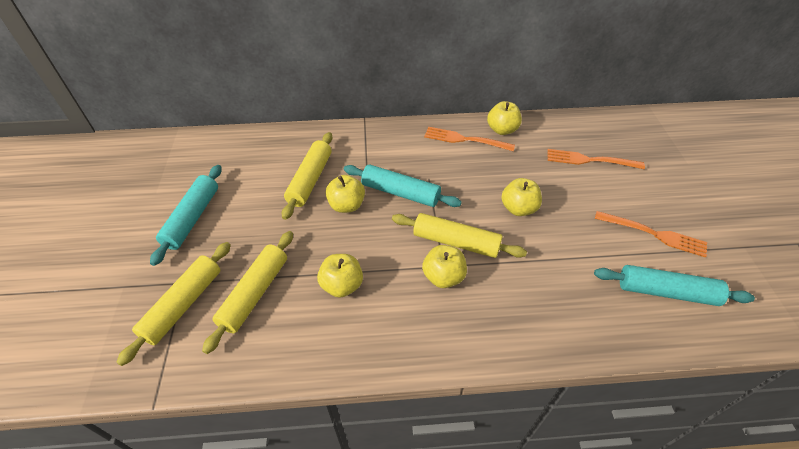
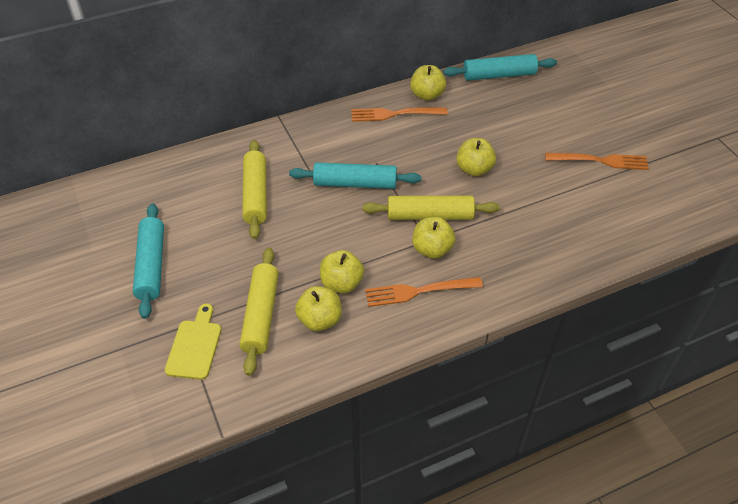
camera: 20 degrees left, 0 degrees up
(183, 305) = (195, 346): yellow rolling pin -> yellow cutting board
(346, 205) = (307, 210): yellow apple -> yellow apple (320, 320)
(590, 160) = (522, 106): orange fork -> orange fork (419, 291)
(666, 292) = (625, 208): turquoise rolling pin -> turquoise rolling pin (499, 75)

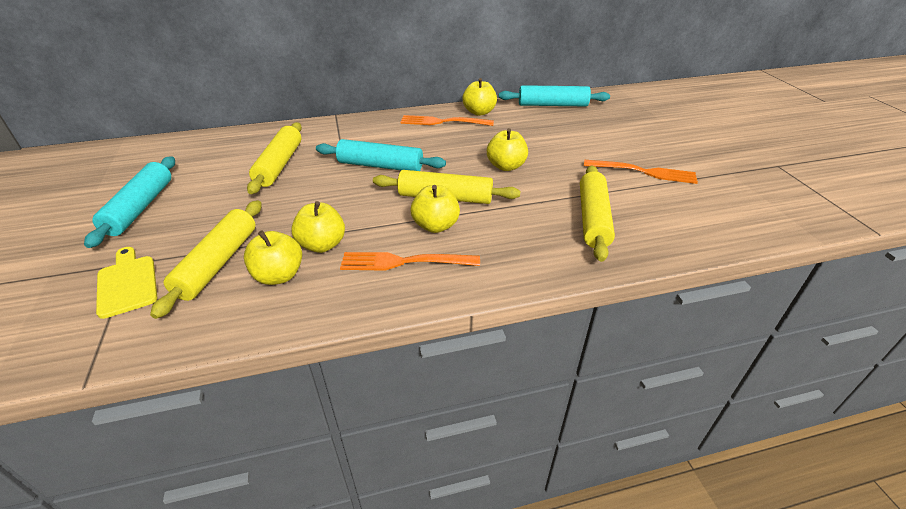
camera: 10 degrees right, 10 degrees down
(195, 346) = (127, 283): yellow cutting board -> yellow cutting board turned 45 degrees counterclockwise
(564, 223) = (593, 219): none -> yellow rolling pin

